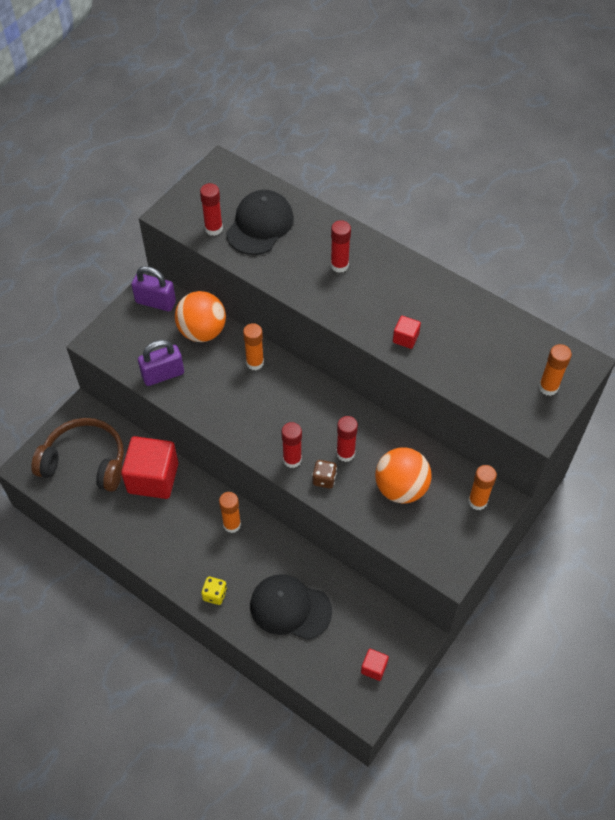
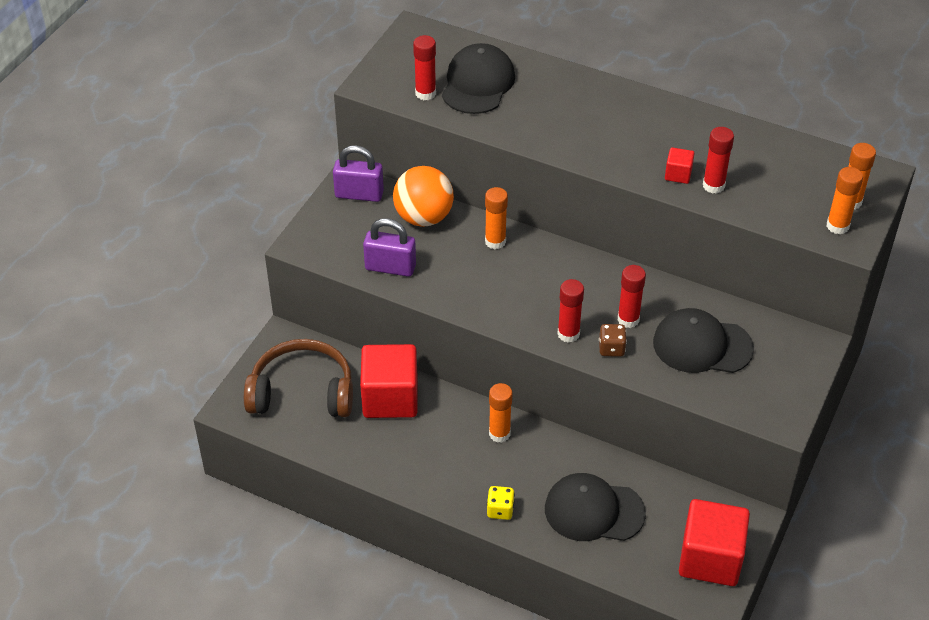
camera: 10 degrees left, 10 degrees down
(163, 374) = (390, 267): purple padlock -> purple padlock turned 45 degrees clockwise
(339, 265) = (581, 112): red glue stick -> red glue stick (713, 186)
(374, 668) = (710, 558): red cube -> red cube, size x2.26
(401, 488) = (702, 345): orange ball -> black cap
(477, 501) = (793, 347): orange glue stick -> orange glue stick (837, 226)

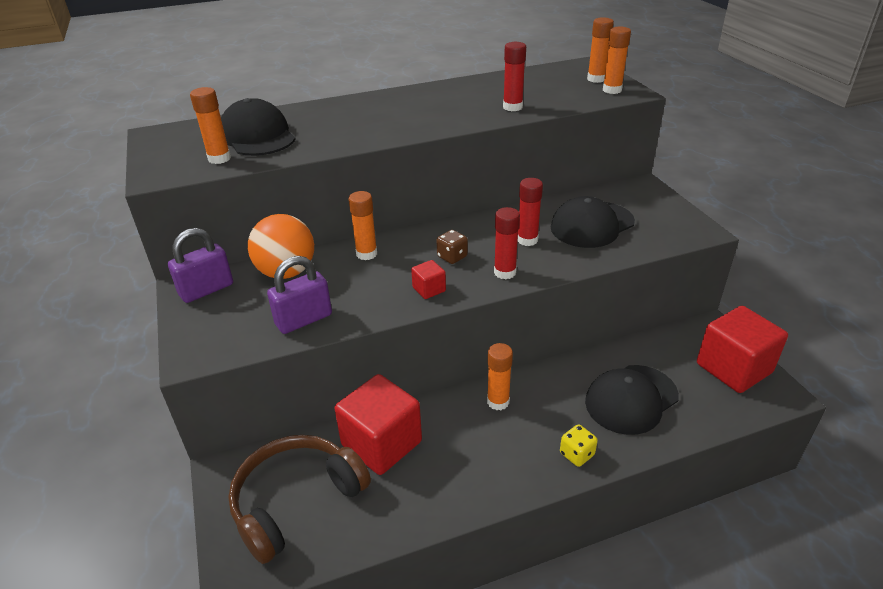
camera: 45 degrees left, 10 degrees down
(425, 93) = (219, 158): red glue stick -> orange glue stick
(611, 348) = (545, 262): brown dice -> brown dice (452, 257)
(678, 174) = (482, 112): red cube -> red cube (429, 289)

